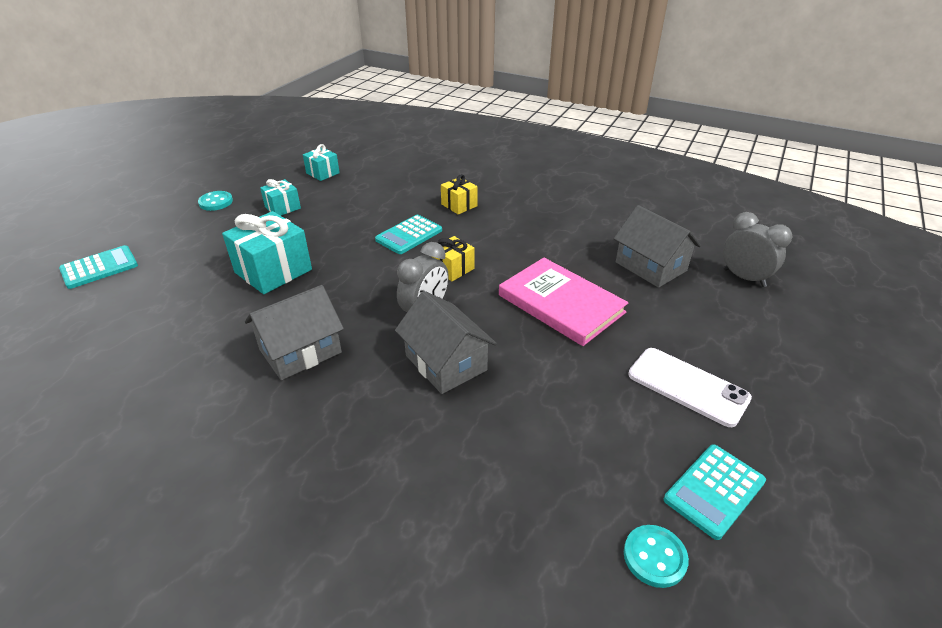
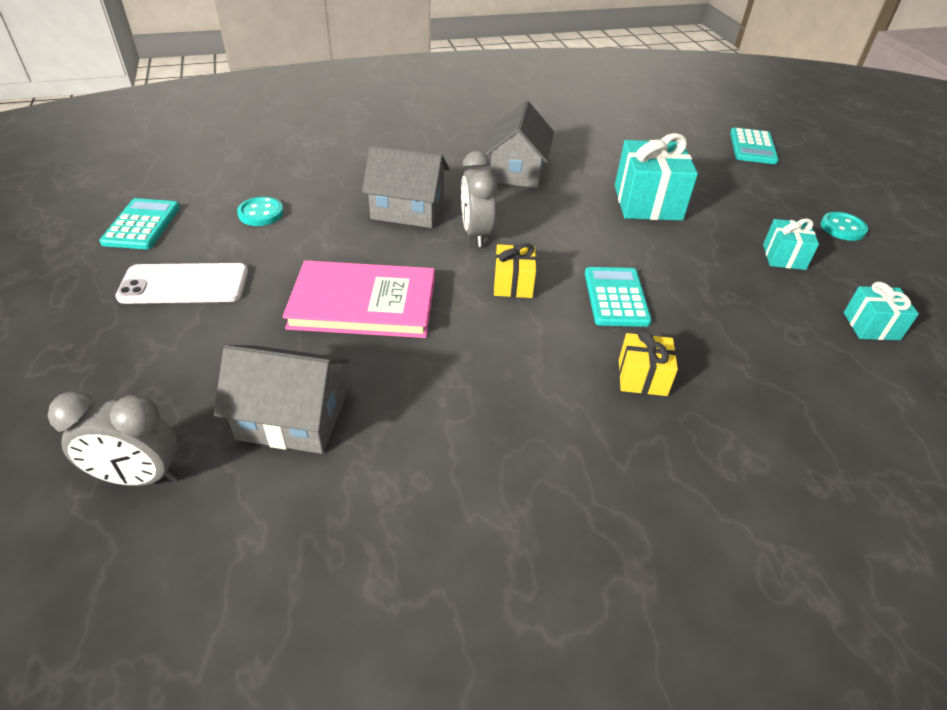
camera: 135 degrees right, 5 degrees up
(654, 557) = (176, 182): turquoise button -> turquoise button (261, 213)

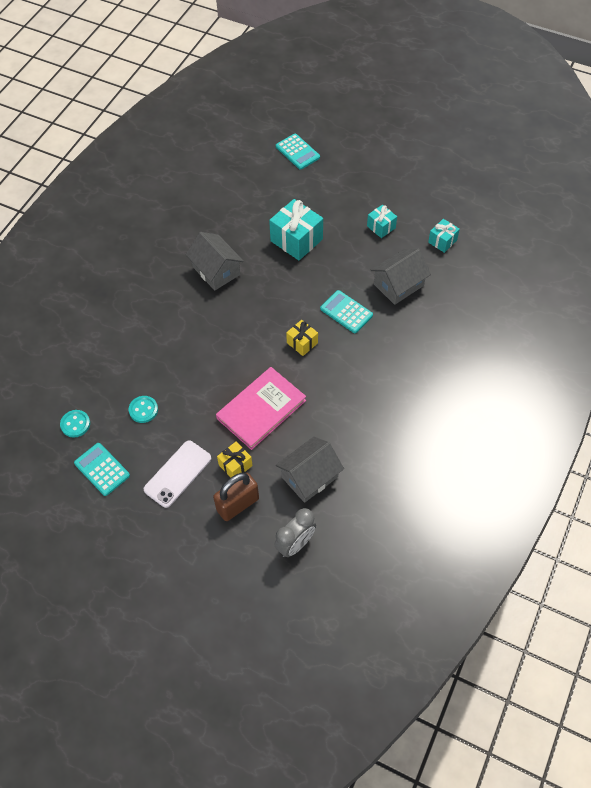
camera: 45 degrees left, 15 degrees up
(174, 366) = (237, 504): none -> brown padlock
(408, 209) = (204, 343): grey house -> grey house (398, 285)
(476, 234) = (252, 329): grey clock -> none
(642, 377) = (396, 343): yellow gift -> yellow gift (235, 465)
(842, 228) = (386, 185): turquoise button -> turquoise button (75, 424)

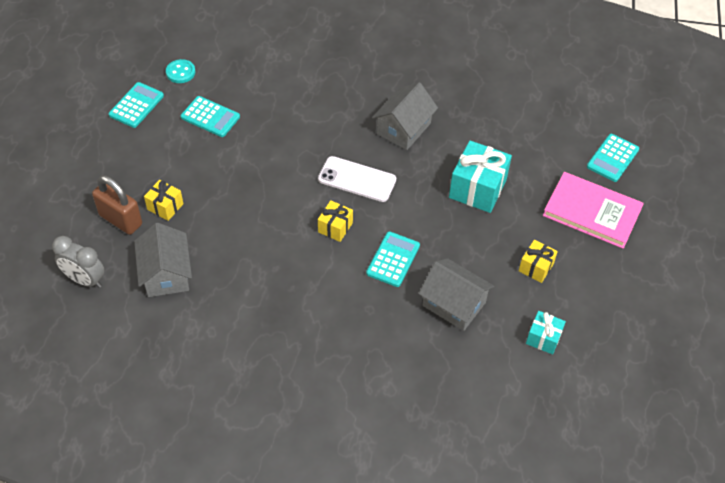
camera: 70 degrees right, 5 degrees down
(143, 410) = (210, 117): turquoise button -> turquoise calculator
(177, 474) = (145, 163): white phone -> white phone (357, 179)
(261, 409) = (238, 211): pink book -> pink book (592, 212)
(309, 477) = (166, 273): grey house -> grey house turned 45 degrees clockwise
(381, 227) = (536, 267): turquoise gift -> yellow gift

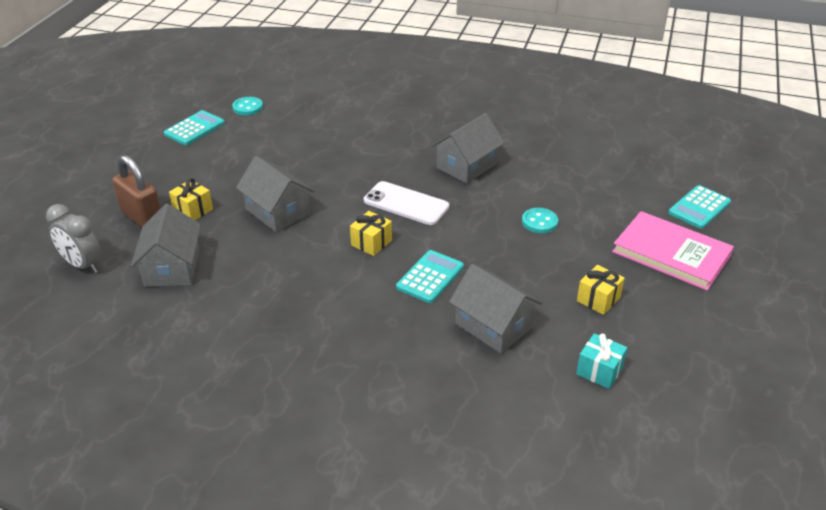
camera: 10 degrees right, 15 degrees down
(210, 117) = (265, 142): turquoise calculator -> none
(243, 200) = (277, 211): none -> grey house
(477, 188) = (539, 222): turquoise gift -> turquoise button

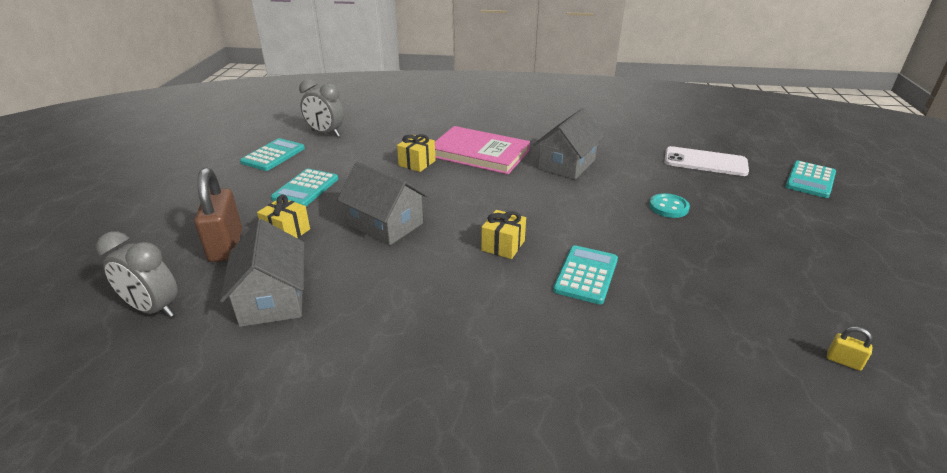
camera: 10 degrees left, 5 degrees down
(142, 217) = (226, 246): brown padlock -> brown padlock turned 45 degrees clockwise
(217, 168) = (305, 188): none -> turquoise calculator
(247, 107) = (325, 133): turquoise button -> grey clock
(406, 204) = (523, 203): white phone -> white phone (705, 162)
(493, 326) = (688, 322): grey house -> none
(598, 299) = (781, 277): yellow gift -> yellow gift (417, 163)
(599, 371) = (843, 361): turquoise gift -> yellow padlock
(671, 253) = (818, 223): pink book -> pink book (479, 153)

